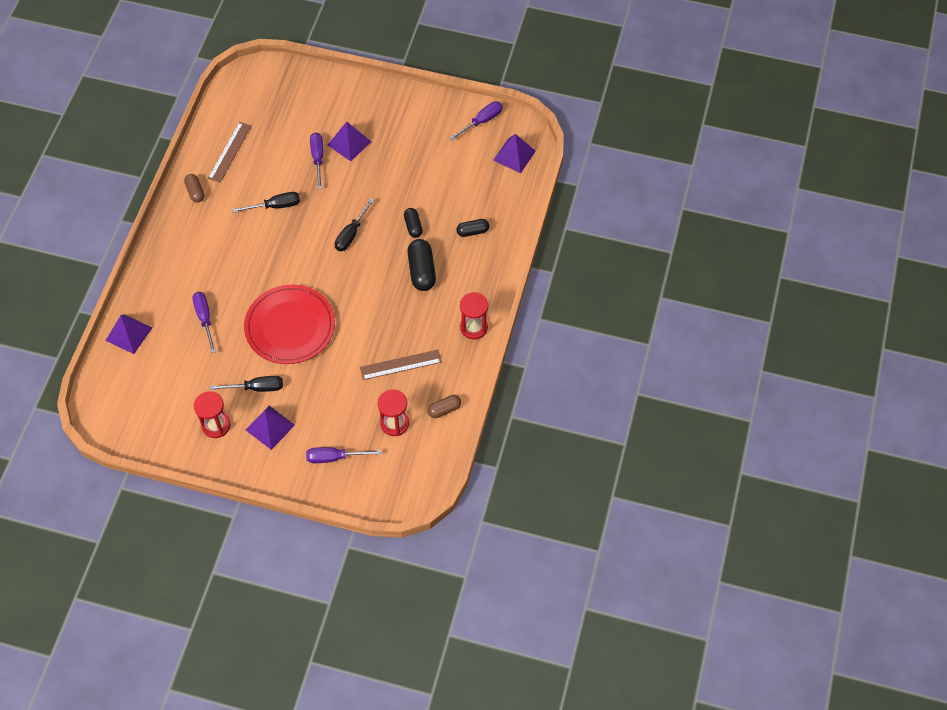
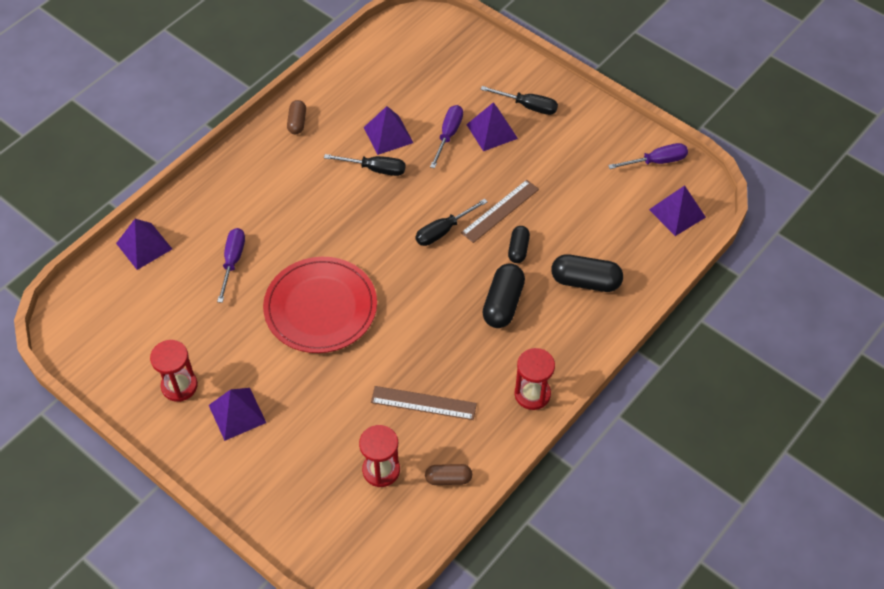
camera: 25 degrees right, 5 degrees down
(229, 152) = (356, 94): brown ruler -> brown ruler (500, 211)
(256, 388) = (247, 362): black screwdriver -> black screwdriver (528, 106)
(272, 175) = (388, 135): none -> purple pyramid
(334, 457) = (290, 481): purple screwdriver -> none
(472, 231) = (585, 281): black capsule -> black capsule, size x1.67

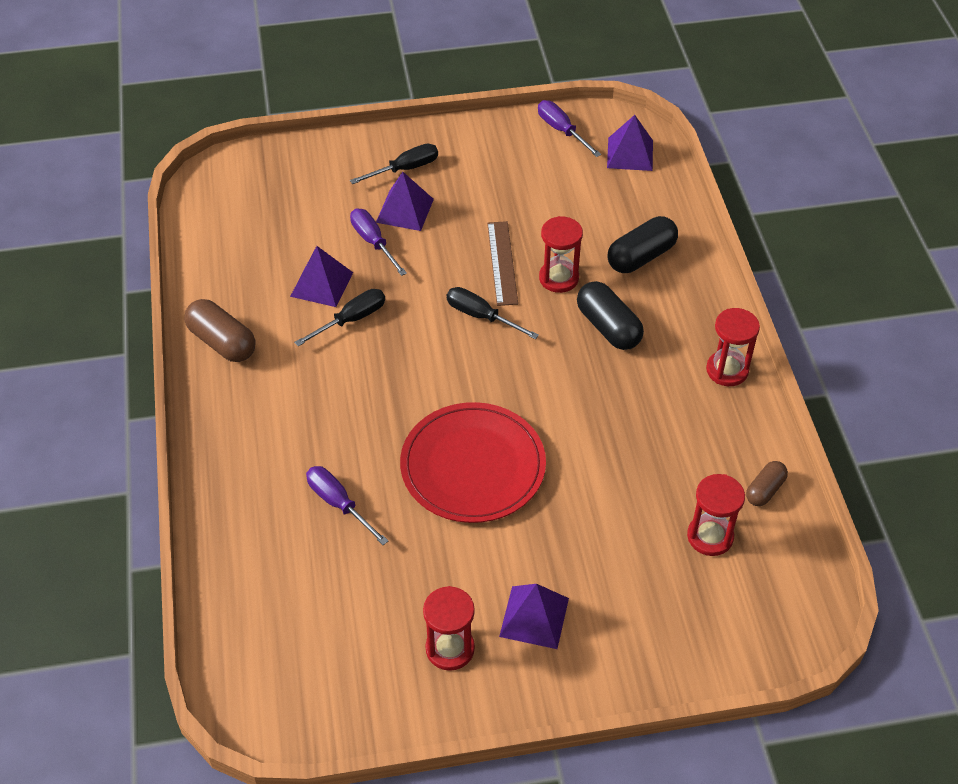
camera: 50 degrees left, 5 degrees down
(144, 246) = (232, 571): purple pyramid -> none
(297, 122) = (222, 342): brown capsule -> brown capsule, size x1.67
(423, 403) = (663, 455): brown ruler -> none
(443, 231) = (481, 316): black screwdriver -> black screwdriver turned 120 degrees clockwise
(518, 249) = (558, 278): black capsule -> red hourglass
(656, 161) = (561, 130): purple screwdriver -> purple screwdriver turned 60 degrees counterclockwise

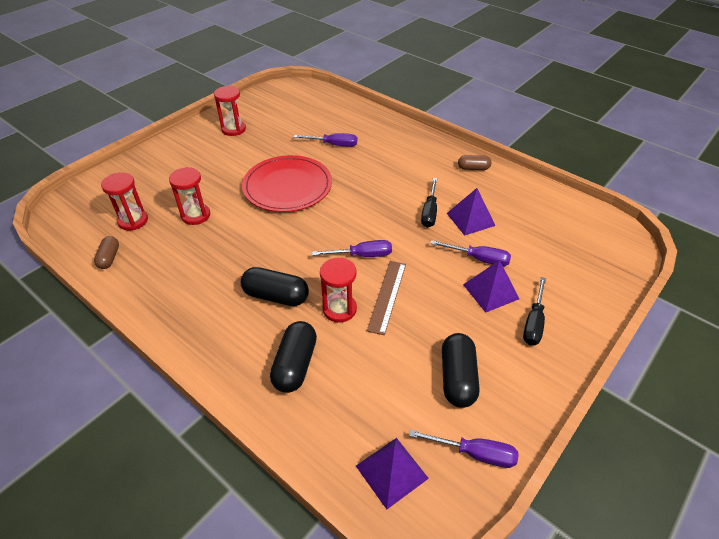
camera: 140 degrees right, 5 degrees down
(222, 342) = (473, 168): brown capsule -> brown capsule, size x0.60
(481, 316) = (362, 255): black screwdriver -> purple screwdriver
(502, 263) = (387, 296): brown ruler -> brown ruler turned 60 degrees clockwise
(518, 172) = (457, 378): none -> black capsule
(534, 617) = (205, 153): purple pyramid -> none
(727, 370) = (171, 315): red hourglass -> red hourglass (195, 215)

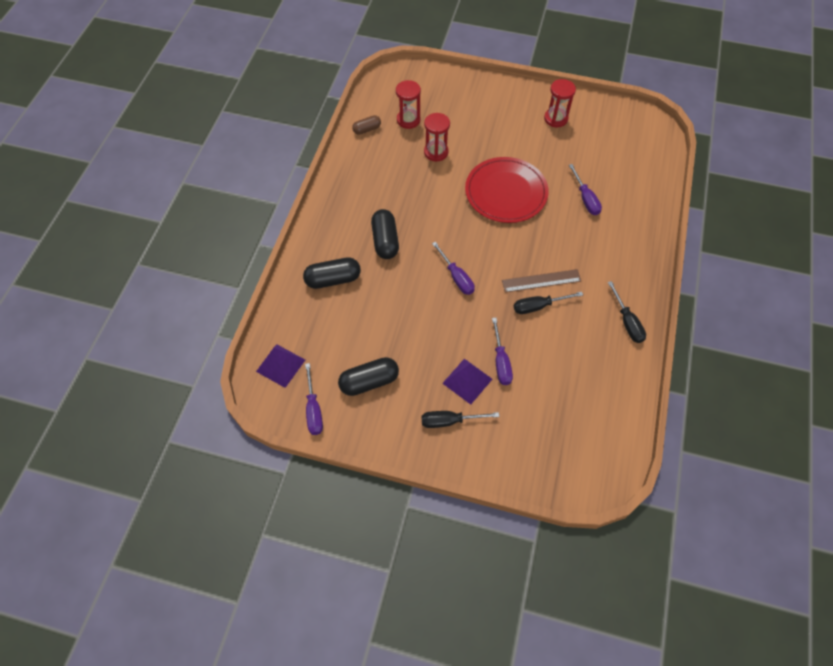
camera: 65 degrees right, 15 degrees up
(339, 309) = (394, 285): red hourglass -> none
(387, 296) = (423, 310): brown ruler -> brown ruler (541, 281)
(470, 219) = (548, 341): purple pyramid -> none
(473, 168) = (627, 322): brown capsule -> black screwdriver

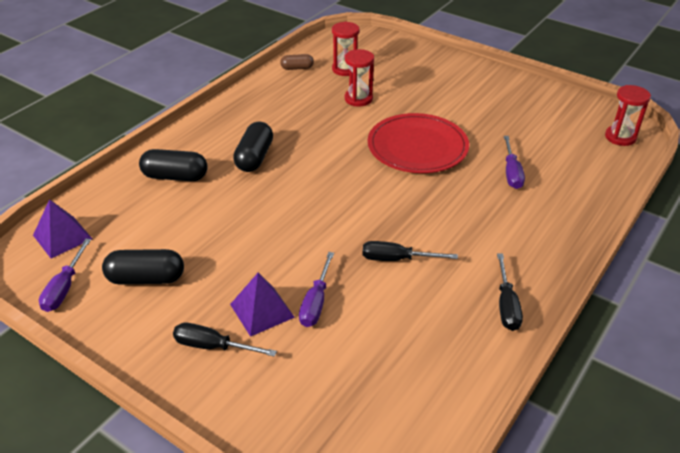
camera: 20 degrees right, 20 degrees down
(456, 277) = (313, 207): purple screwdriver -> none
(541, 281) = (414, 235): brown ruler -> none
(555, 119) = (511, 99): red hourglass -> red hourglass (620, 137)

